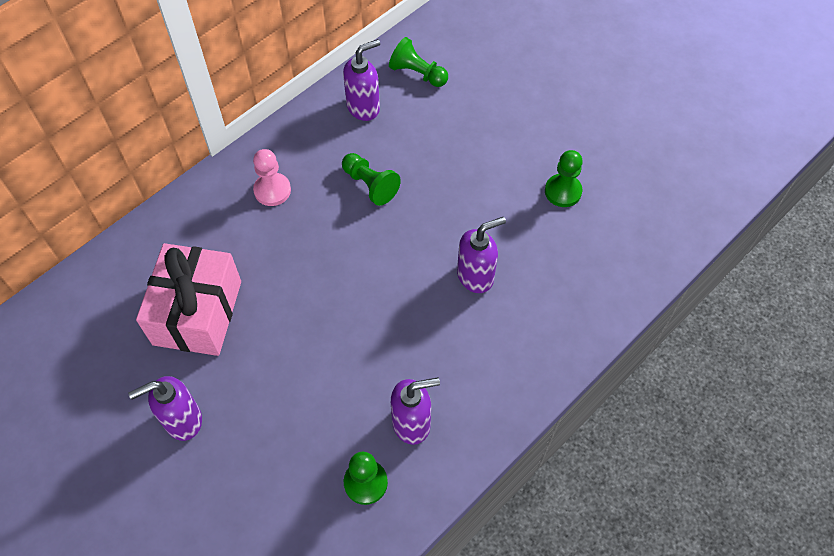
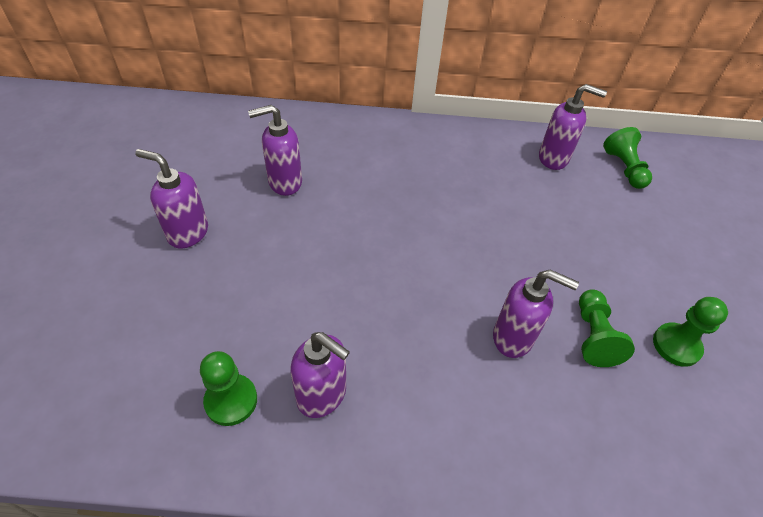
camera: 45 degrees right, 10 degrees down
(197, 313) = (284, 182): pink gift -> purple soap dispenser
(272, 190) = (425, 156): pink pawn -> none
(370, 185) = (500, 206): green pawn -> green pawn (593, 336)

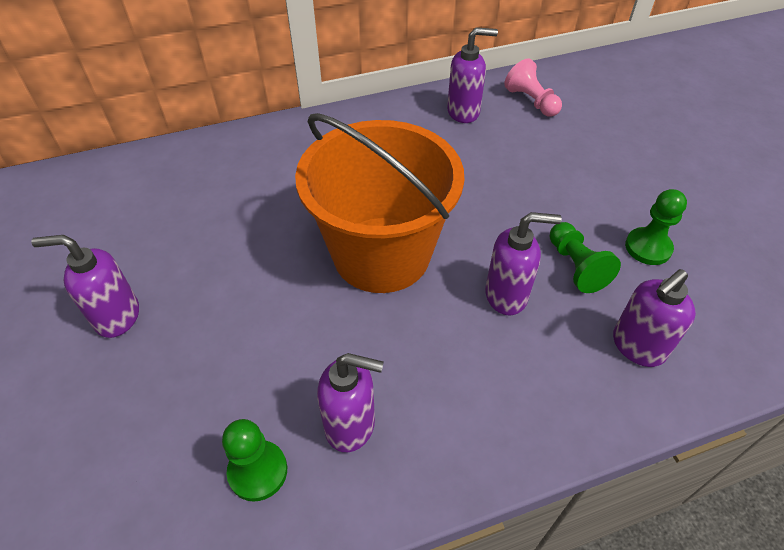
camera: 20 degrees left, 0 degrees up
(284, 182) = (201, 225): purple soap dispenser -> purple soap dispenser (637, 346)
(418, 259) = (381, 254): none -> orange bucket
(624, 168) = (531, 101): green pawn -> pink pawn

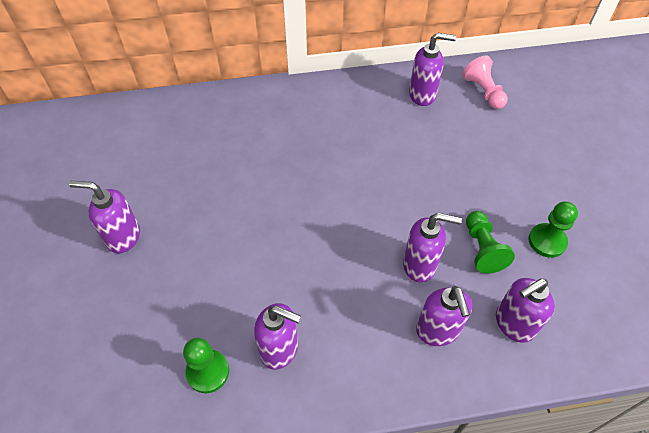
camera: 10 degrees right, 5 degrees up
(381, 254) = (329, 215): orange bucket -> none
(548, 369) = (438, 331): none -> purple soap dispenser

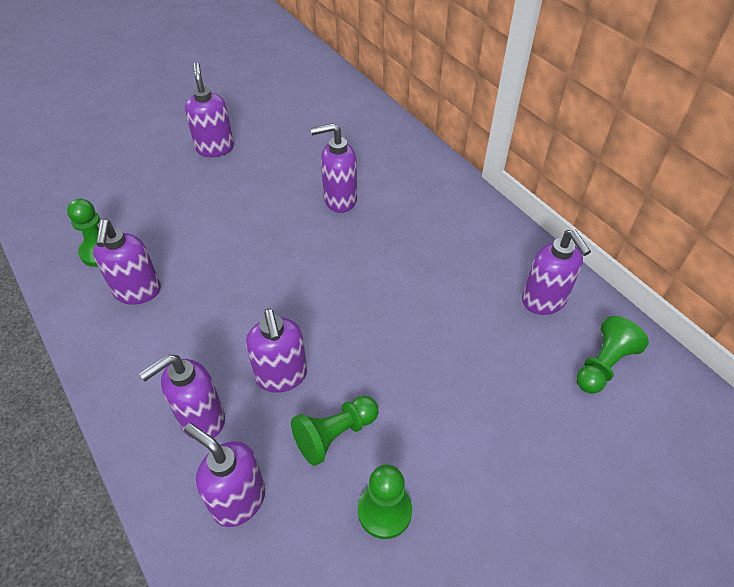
camera: 65 degrees right, 5 degrees down
(258, 167) = (339, 200): none -> purple soap dispenser
(483, 91) = (603, 365): pink pawn -> green pawn

